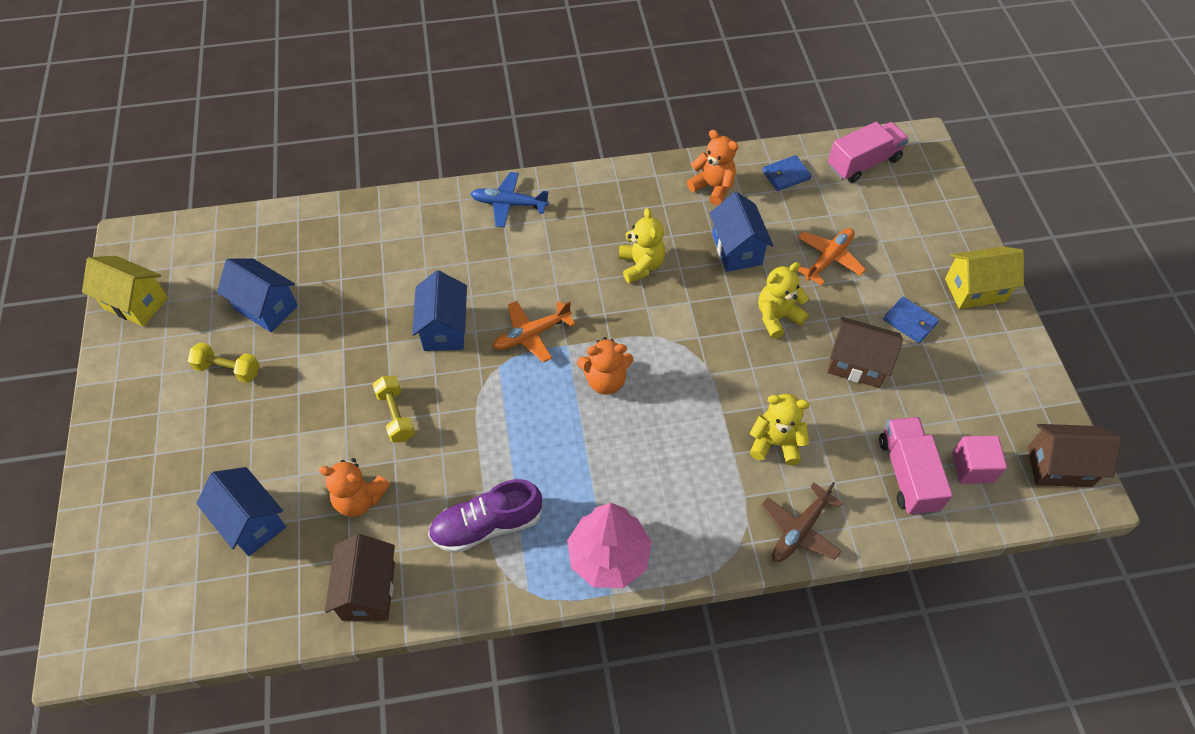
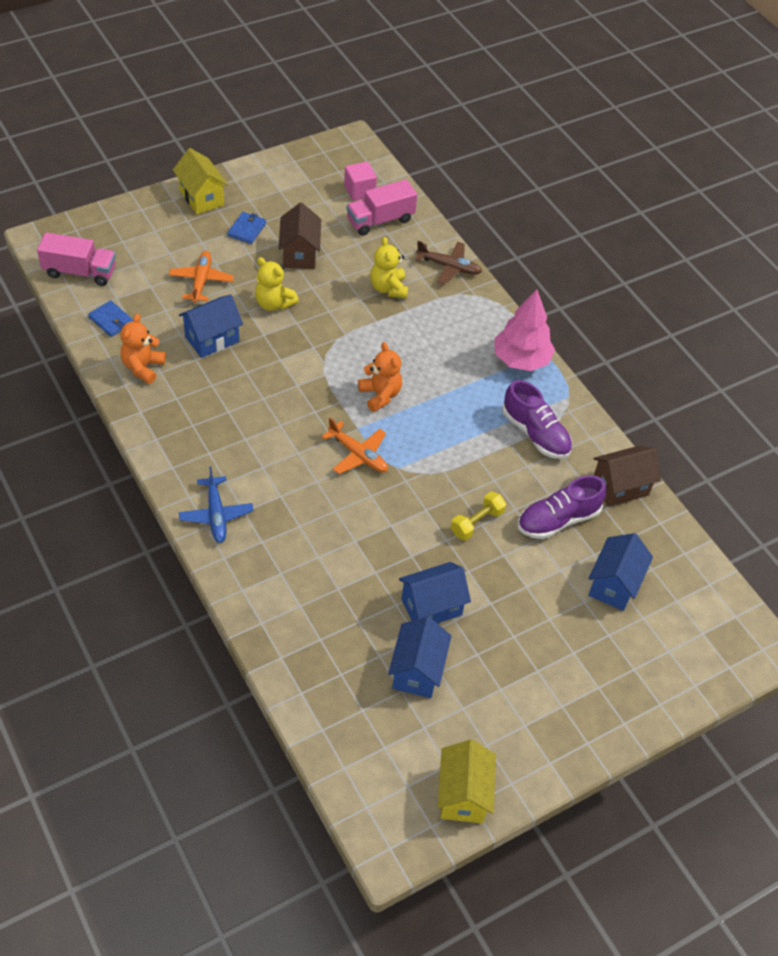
camera: 115 degrees left, 5 degrees down
(228, 369) = (494, 670): yellow dumbbell -> none
(359, 499) = (558, 520): orange teddy bear -> purple shoe
(444, 329) = (379, 518): blue house -> blue house (431, 607)
(641, 265) = (254, 398): yellow teddy bear -> none
(828, 259) = (201, 281): orange plane -> orange plane turned 75 degrees clockwise
(863, 163) = (80, 272): pink truck -> pink truck turned 150 degrees clockwise
(1059, 466) = (339, 152): brown house -> none

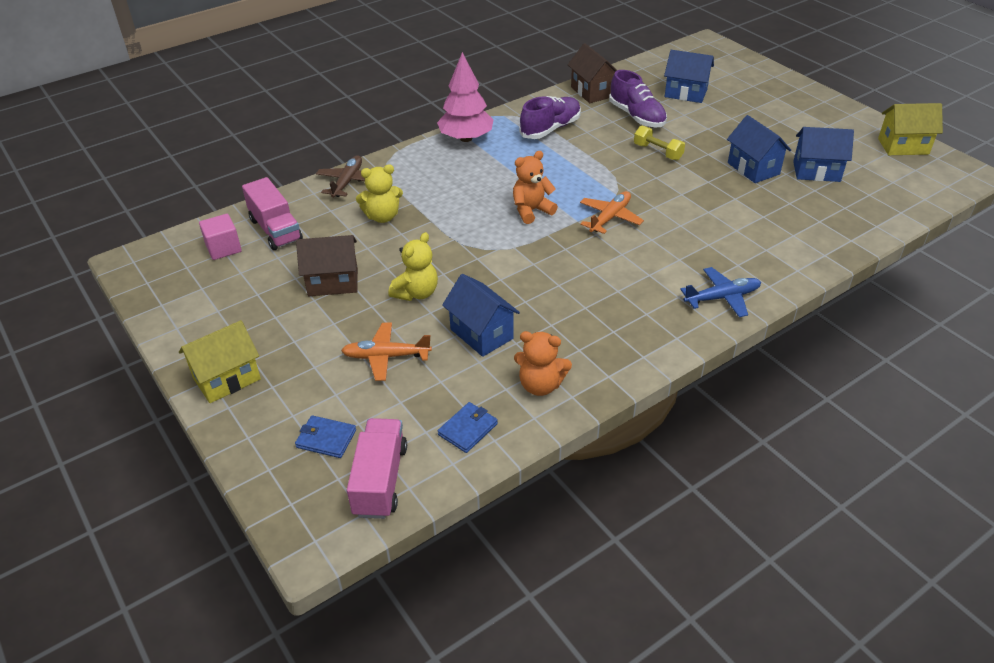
camera: 90 degrees left, 10 degrees down
(247, 229) = (291, 329): blue wallet -> blue wallet (326, 438)

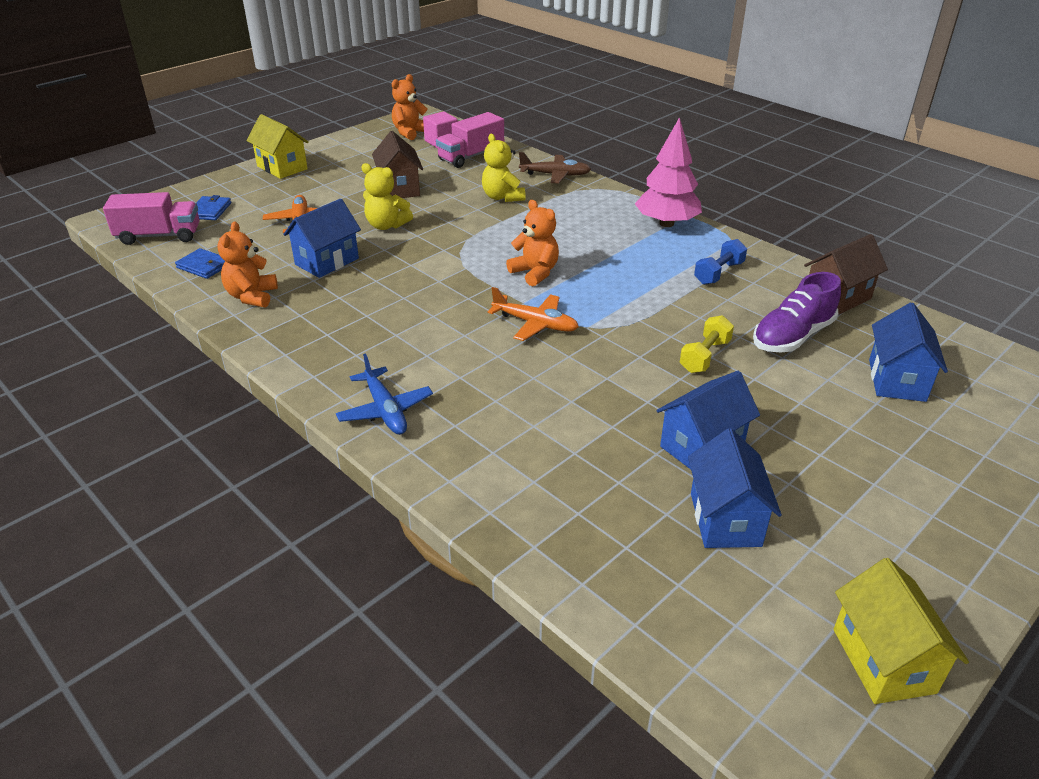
camera: 80 degrees right, 5 degrees down
(181, 271) = (410, 133): none -> orange teddy bear
(550, 129) = (718, 273): purple shoe -> blue dumbbell

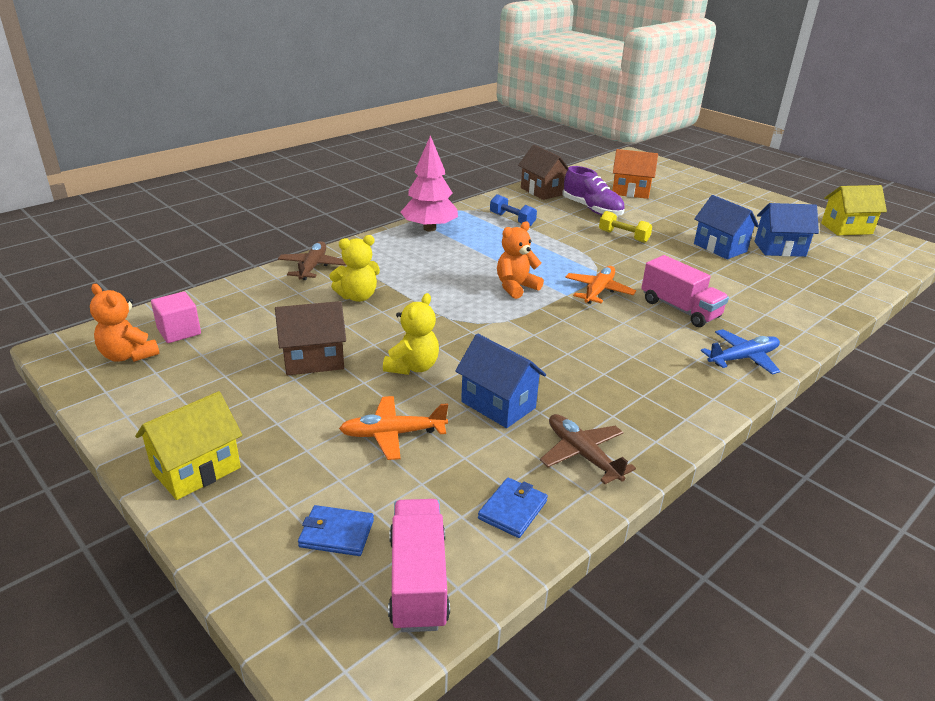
camera: 90 degrees left, 5 degrees down
(252, 296) = (583, 455): orange teddy bear -> brown plane
(471, 156) = (238, 312): pink truck -> pink truck (680, 309)
(896, 380) = (630, 191): blue house -> orange house

